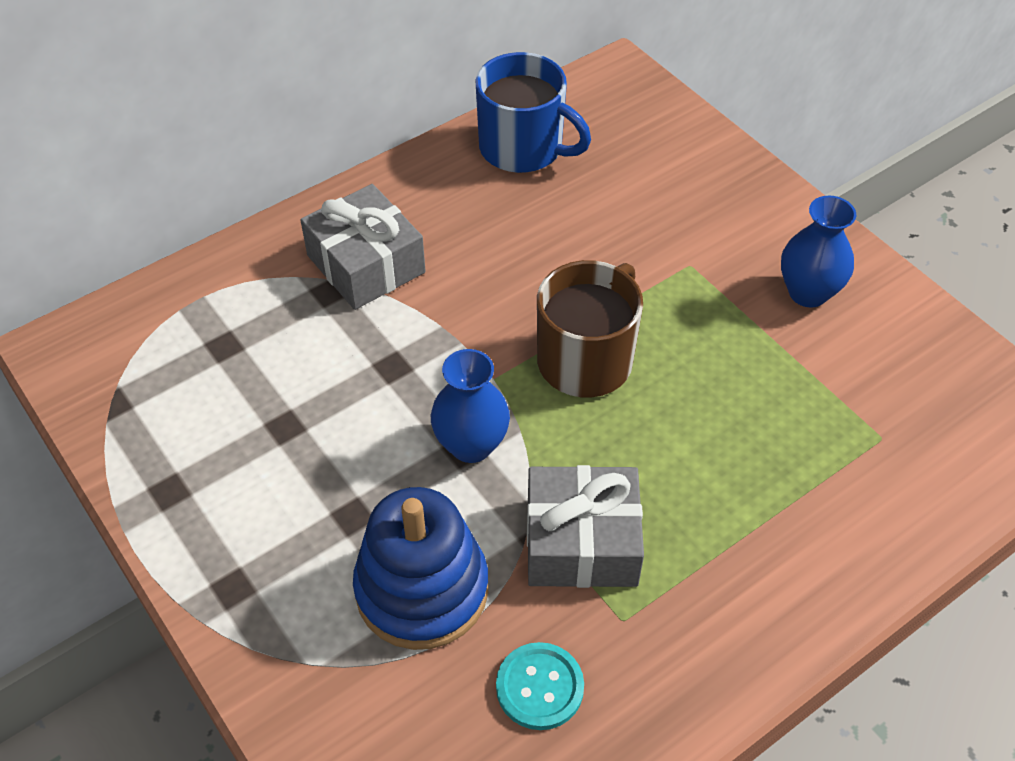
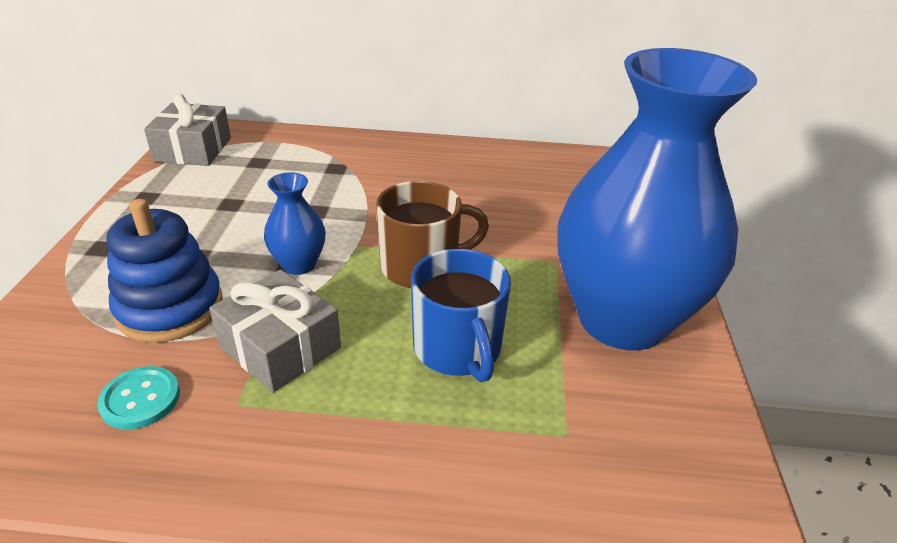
camera: 40 degrees right, 15 degrees down
(366, 264) = (371, 168): grey gift -> grey gift (193, 149)
(523, 148) = (527, 165): blue mug -> blue mug (458, 349)
(808, 292) = (622, 319): blue vase -> blue vase, size x2.49

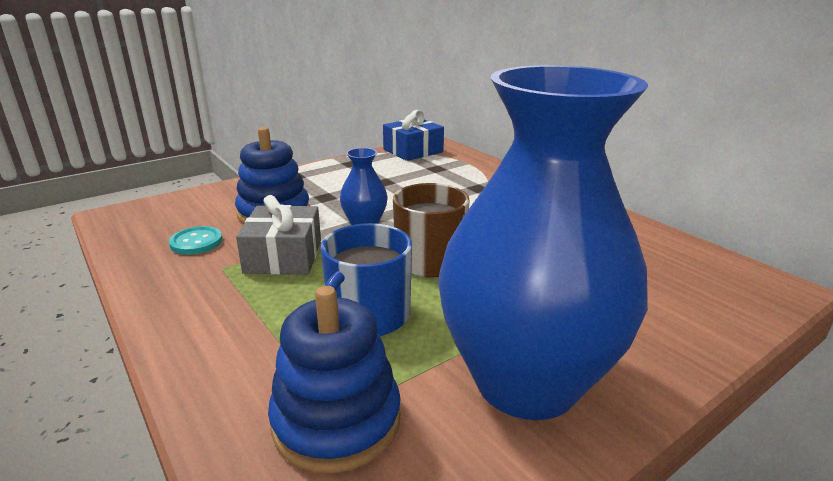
camera: 50 degrees right, 10 degrees down
(193, 149) = (413, 151): grey gift -> blue gift
(575, 439) = (336, 420): none -> blue stacking toy

